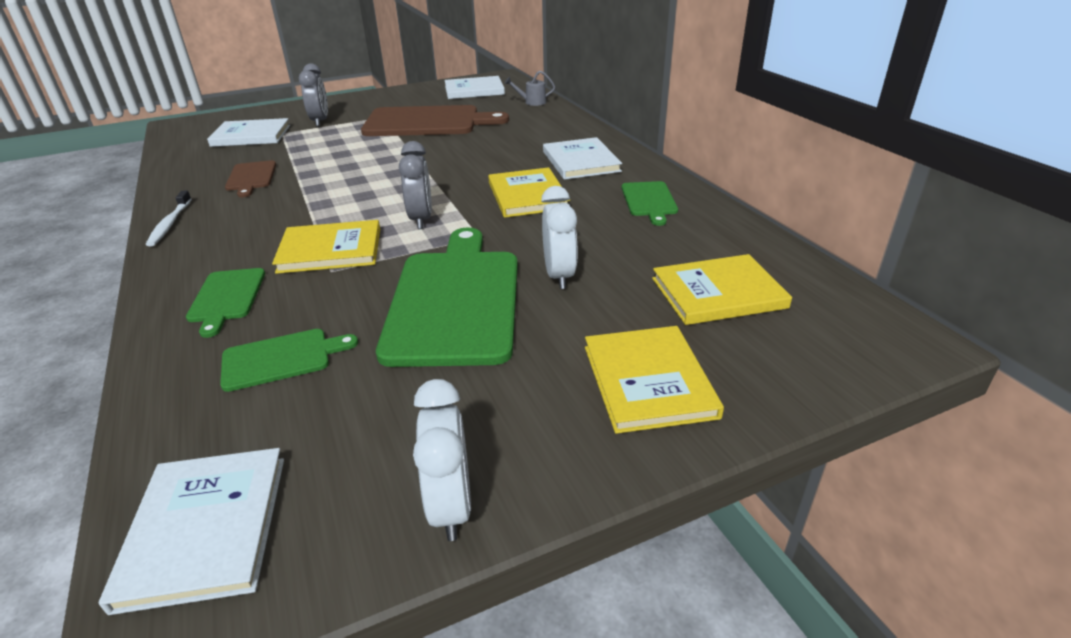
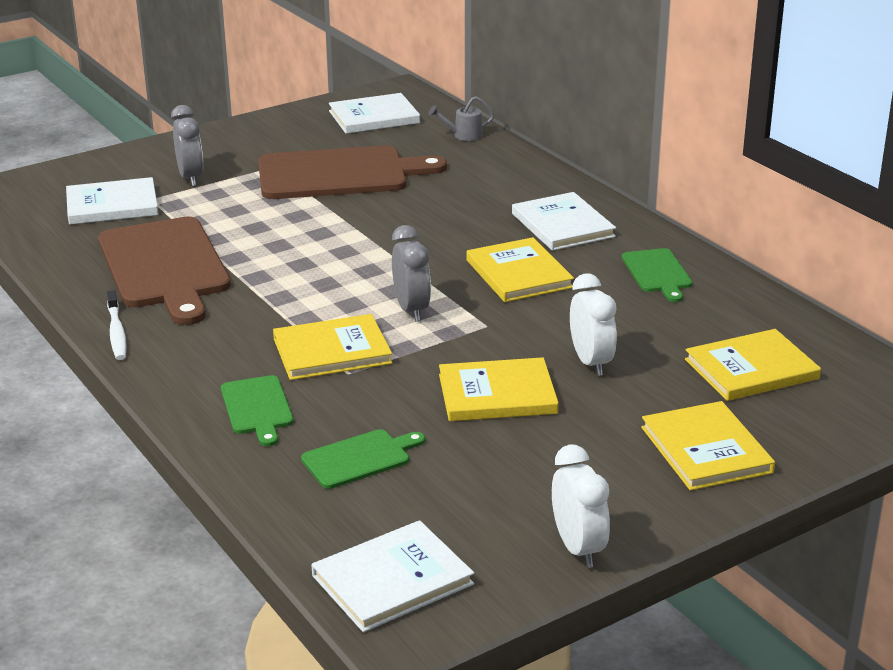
camera: 10 degrees left, 5 degrees down
(205, 529) = (392, 580): white book -> white book turned 75 degrees clockwise
(251, 177) = (165, 267): brown cutting board -> brown cutting board, size x2.06
(455, 300) = (497, 394): green cutting board -> yellow book

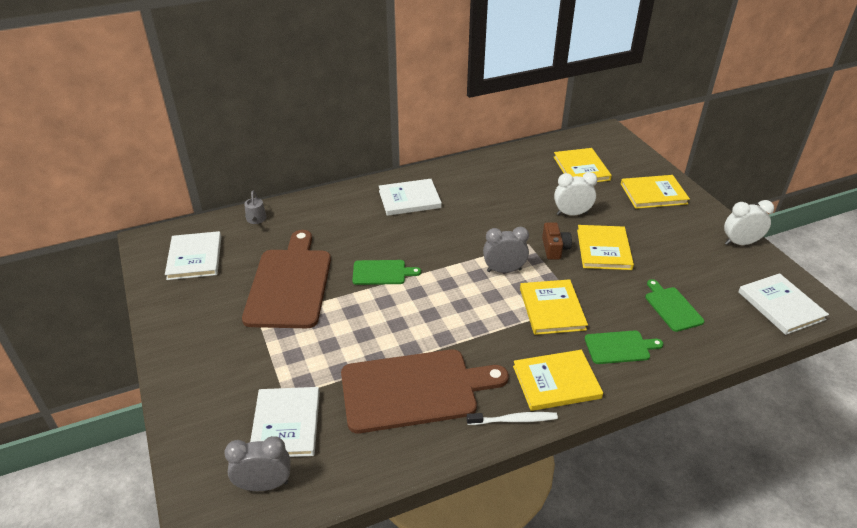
camera: 80 degrees left, 10 degrees up
(191, 178) = (254, 369): grey clock -> grey clock (264, 485)
(482, 349) = (554, 249): none -> brown camera
(519, 274) = (467, 223): yellow book -> yellow book (556, 382)
(657, 273) = (478, 177): green cutting board -> green cutting board (381, 272)

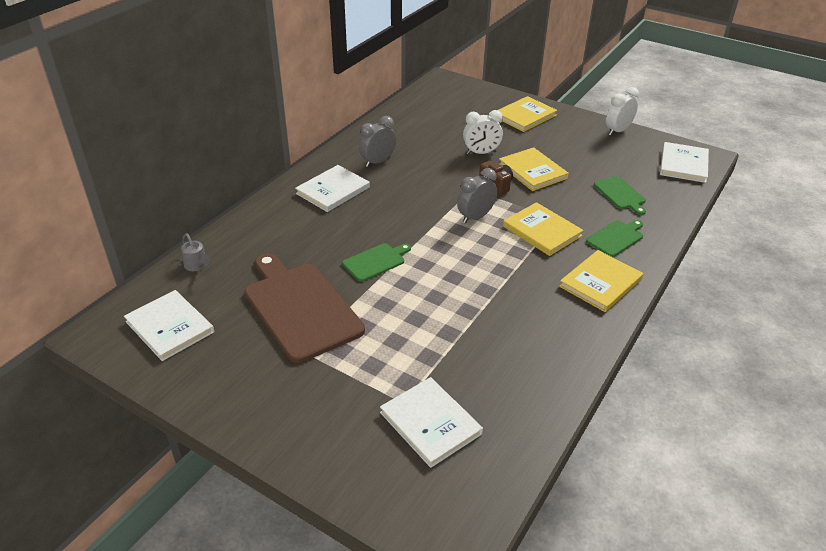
camera: 35 degrees left, 0 degrees up
(264, 485) = (467, 480): grey clock -> grey clock (378, 162)
(414, 389) = (505, 340): brown cutting board -> none
(514, 420) = (601, 325): white toothbrush -> none
(572, 214) = (481, 153): white clock -> white clock turned 150 degrees counterclockwise
(581, 168) = (451, 115): yellow book -> none
(672, 307) = (620, 194): green cutting board -> green cutting board turned 150 degrees counterclockwise
(781, 305) = (683, 164): white book -> white book turned 75 degrees clockwise

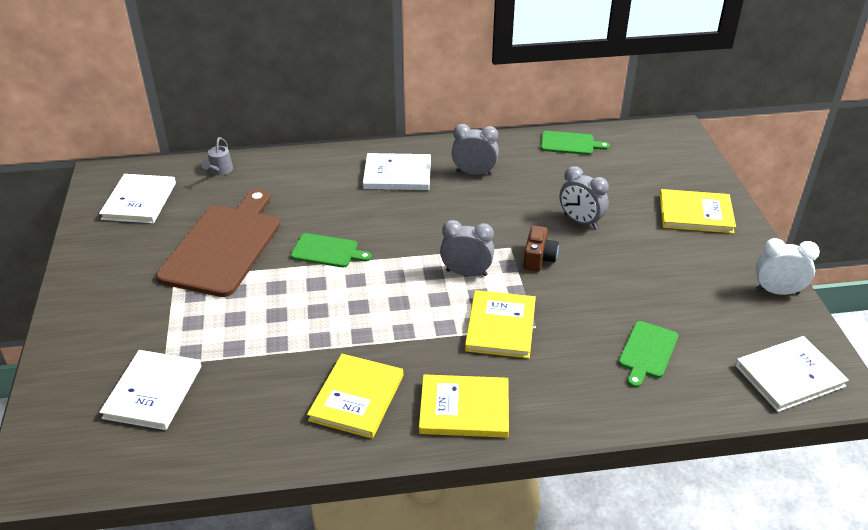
camera: 50 degrees right, 0 degrees up
(481, 153) = (580, 221): white clock -> grey clock
(532, 171) = (598, 269): yellow book -> yellow book (356, 398)
(616, 238) = (559, 385): green cutting board -> green cutting board (570, 143)

